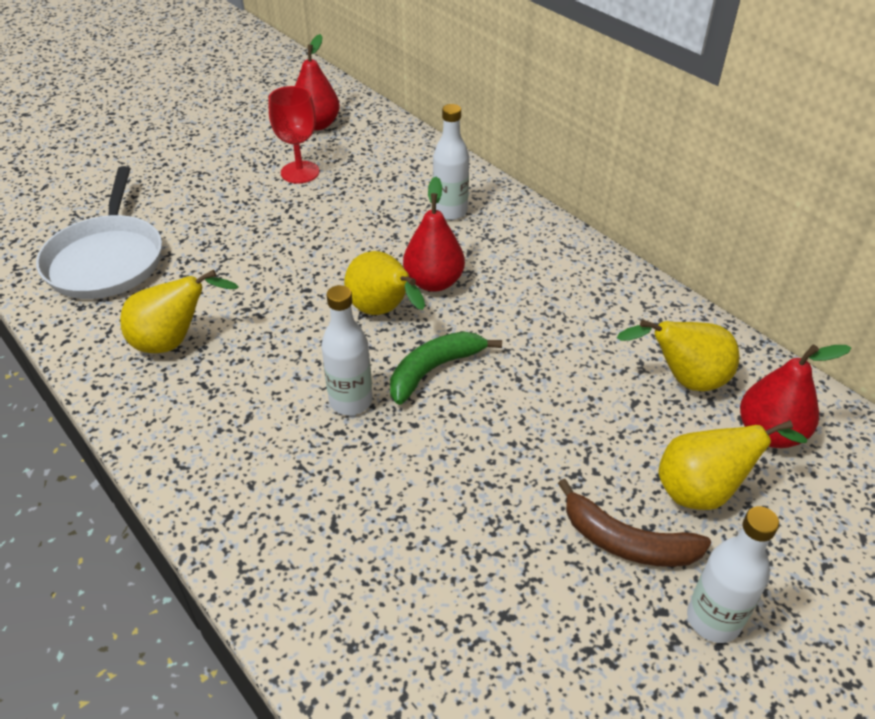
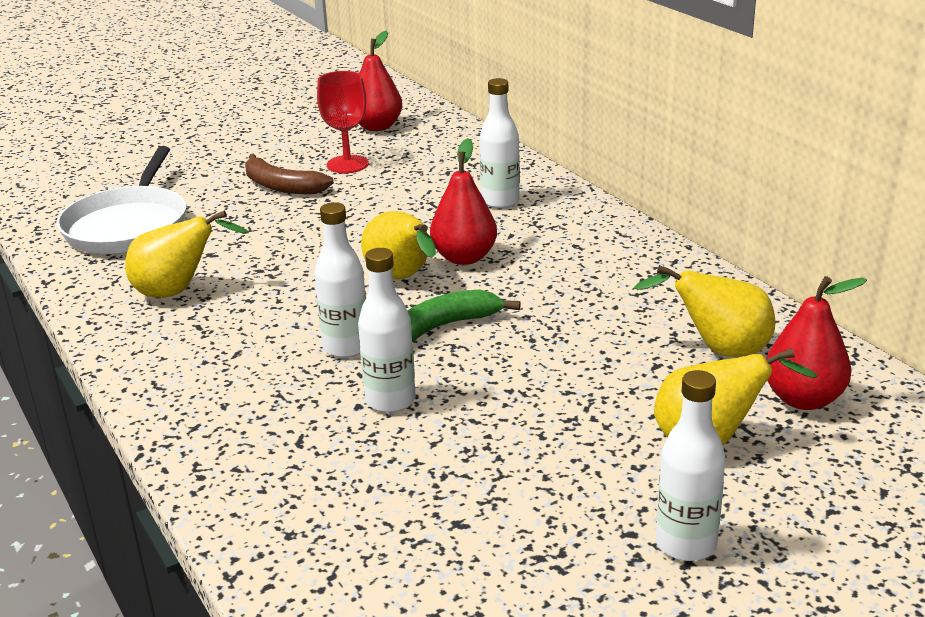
camera: 10 degrees right, 15 degrees down
(407, 465) = (390, 400): none -> white bottle
(627, 542) = (609, 476): brown banana -> brown banana (281, 186)

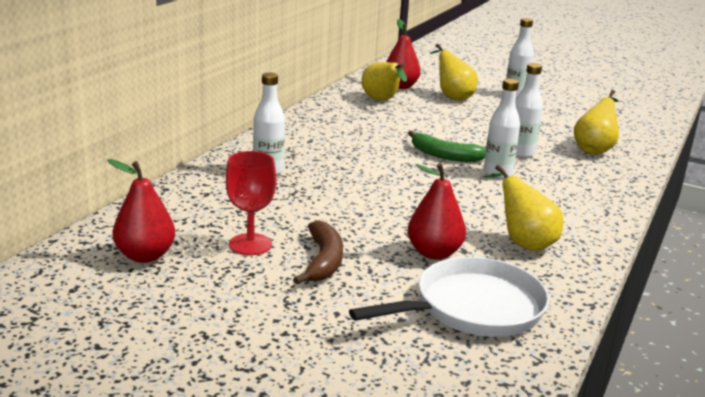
camera: 125 degrees left, 5 degrees down
(402, 278) = (409, 177): yellow pear -> yellow pear (594, 150)
(464, 258) = (362, 166): red pear -> red pear (434, 253)

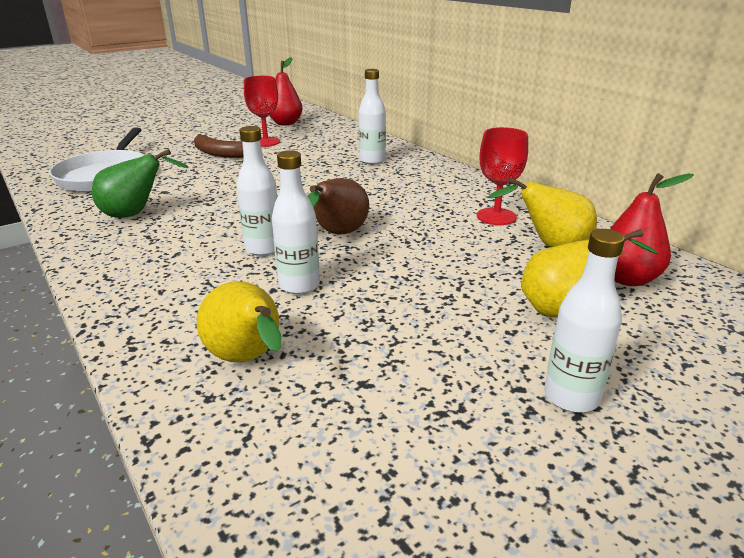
camera: 120 degrees right, 5 degrees up
(352, 115) = (496, 216): none -> red goblet
(434, 253) = (177, 181): red pear -> none
(444, 155) = (337, 234): green banana -> brown pear
(523, 243) = (135, 214): yellow pear -> green pear

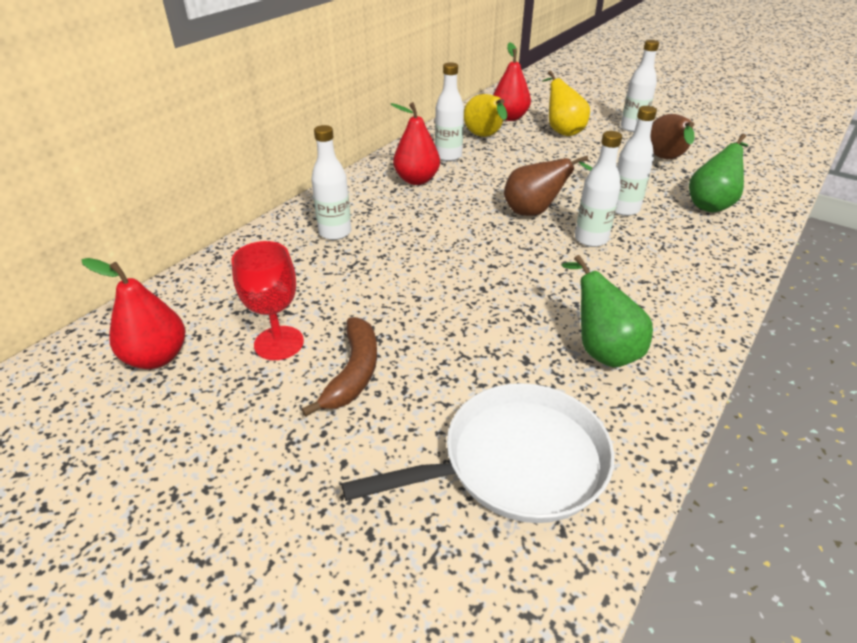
camera: 110 degrees left, 10 degrees up
(248, 359) = (711, 204): yellow pear -> green pear
(413, 379) = (666, 159): none -> brown pear
(444, 195) = (416, 180): none -> red pear
(496, 216) = (448, 156): red goblet -> white bottle

